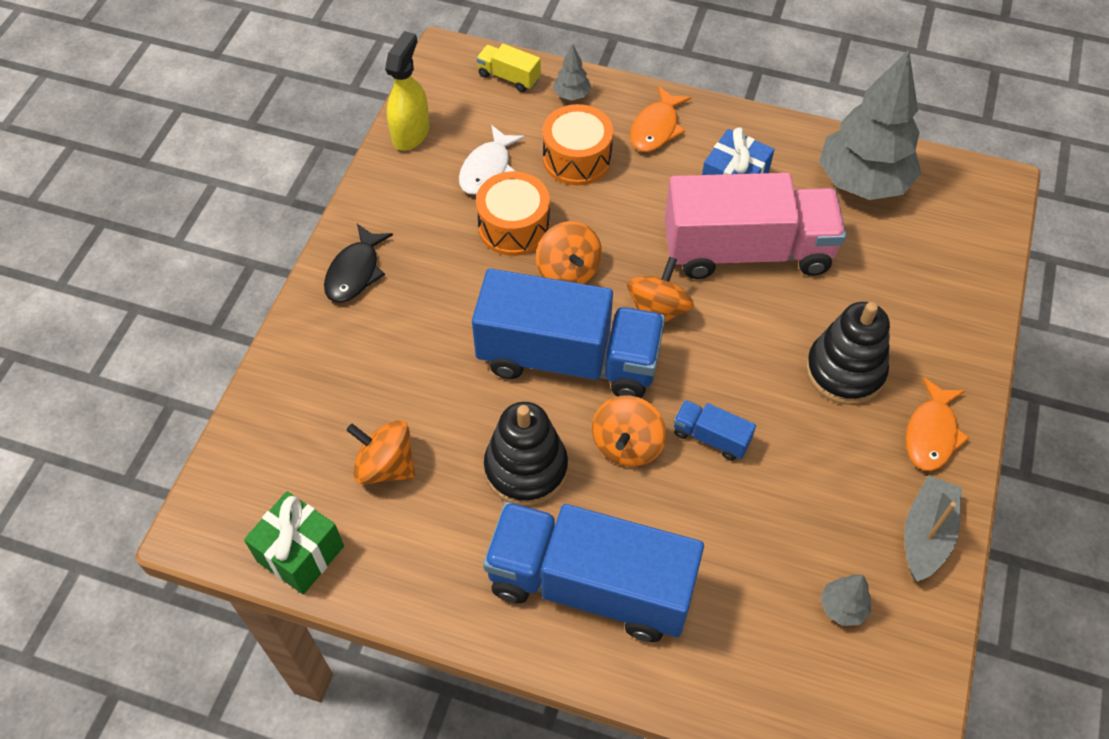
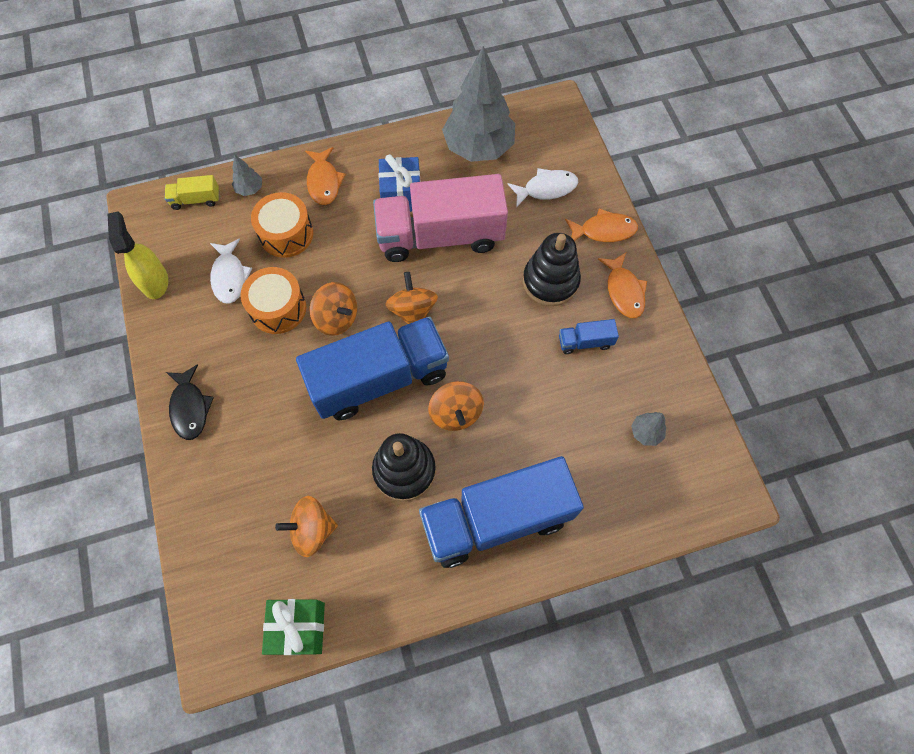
camera: 35 degrees left, 10 degrees up
(711, 437) = (502, 375): blue truck -> blue truck (585, 342)
(747, 251) = (440, 236): pink truck -> pink truck turned 150 degrees counterclockwise
(914, 268) = (546, 188): none -> white fish
(926, 535) = (661, 357): grey boat -> none
(955, 353) = (604, 230): none -> orange fish

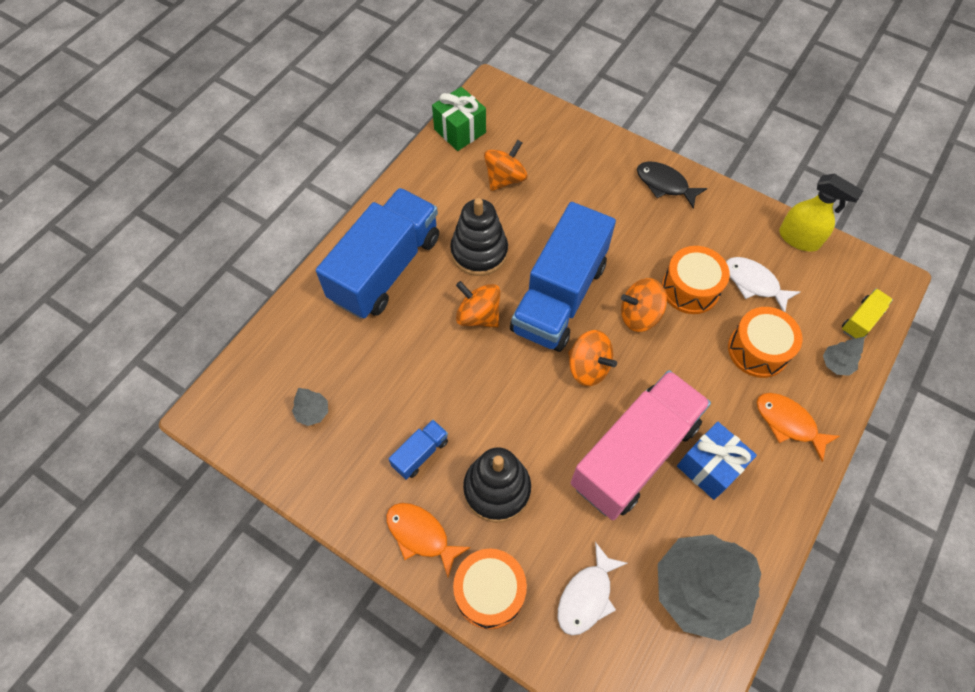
camera: 140 degrees right, 5 degrees down
(604, 230) = (489, 592): orange fish -> orange drum

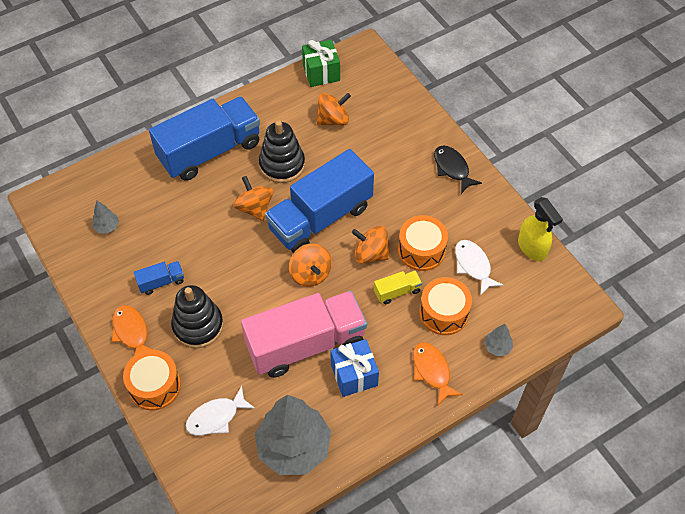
camera: 25 degrees right, 5 degrees down
(861, 320) = (540, 325): yellow truck -> yellow truck (397, 291)

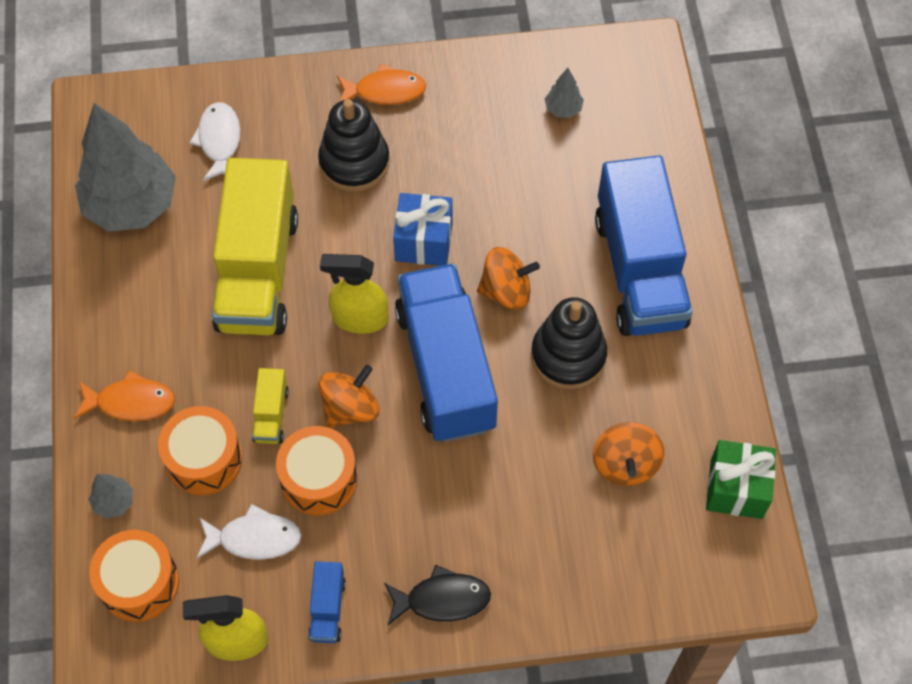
camera: 115 degrees right, 5 degrees up
(155, 386) = (298, 93): orange drum -> orange drum (139, 583)
(161, 282) = (442, 143): blue truck -> blue truck (327, 609)
(306, 344) = (258, 271): pink truck -> yellow truck
(310, 274) = (360, 318): orange spinning top -> yellow spray bottle
(354, 375) = (182, 308): blue gift -> blue gift (423, 241)

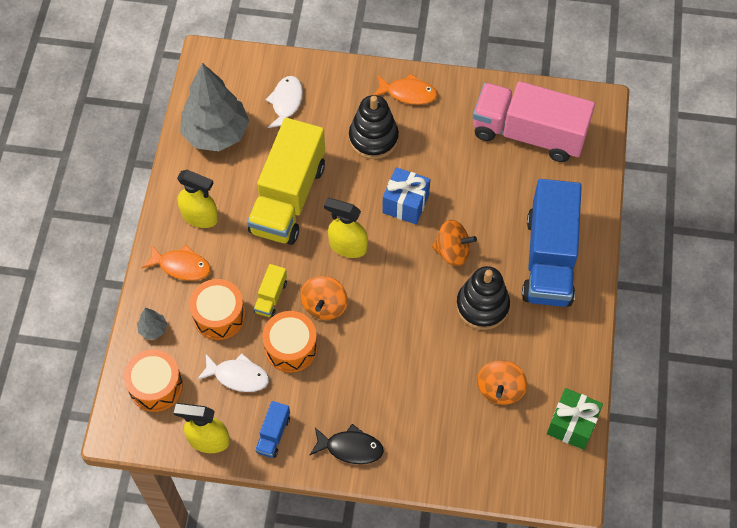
camera: 15 degrees right, 0 degrees up
(139, 326) = (200, 217): none -> yellow spray bottle
(350, 408) = (324, 305): orange spinning top -> orange spinning top turned 135 degrees clockwise
(446, 368) = (396, 294): blue truck -> none
(563, 109) = (528, 133): grey tree -> pink truck

